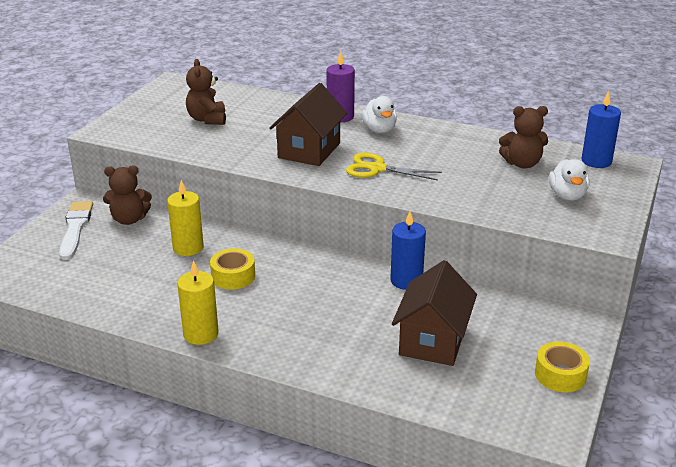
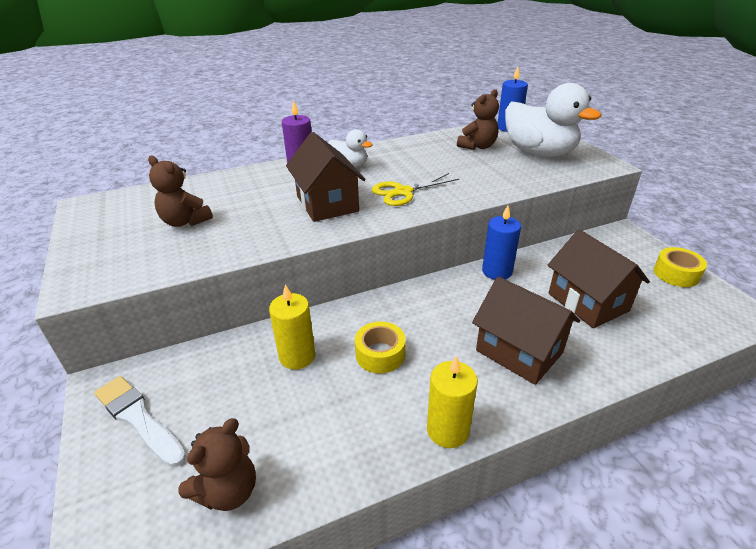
camera: 45 degrees left, 5 degrees up
(129, 219) = (190, 368): brown teddy bear -> brown teddy bear (228, 490)
(318, 331) = (519, 351): none -> brown house
(567, 196) = (539, 153): white duck -> white duck, size x1.90

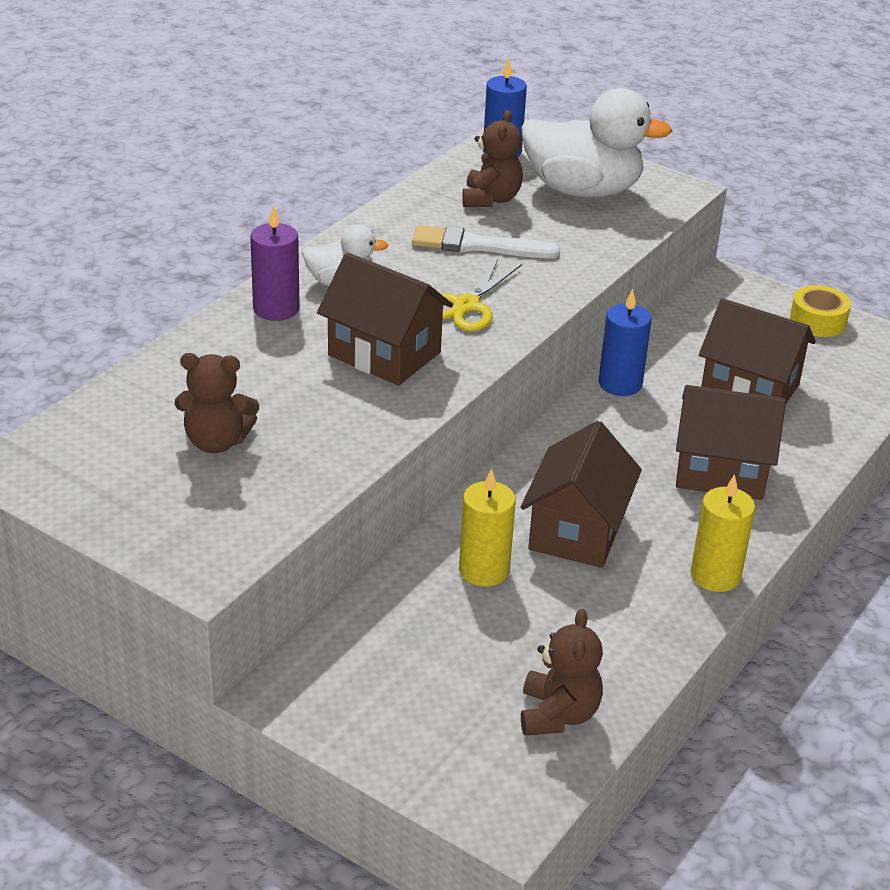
camera: 35 degrees left, 0 degrees up
(138, 418) = (376, 703): white brush -> white brush (477, 246)
(380, 354) = (577, 531): yellow tape -> brown house

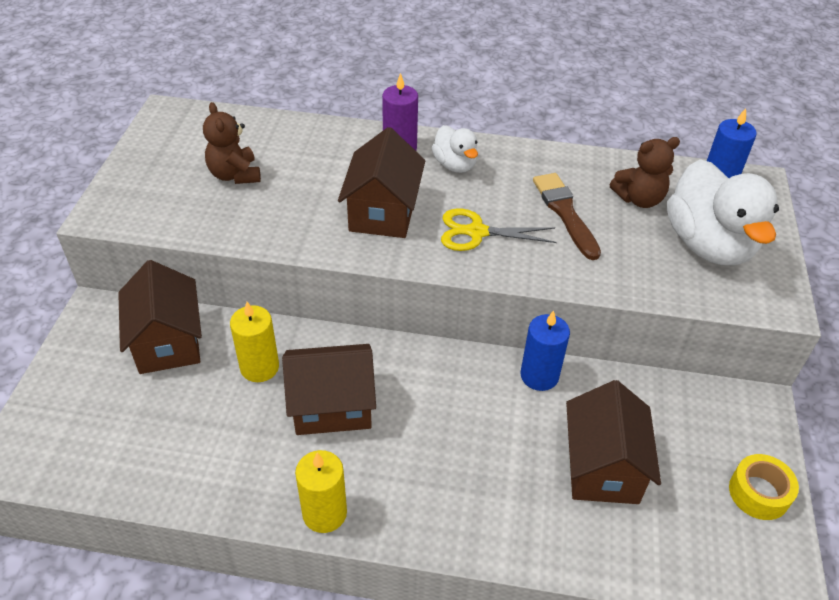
camera: 65 degrees right, 10 degrees up
(477, 246) = (565, 213): white brush -> brown brush
(558, 714) = (121, 458): brown teddy bear -> none
(721, 472) = (466, 479): brown house -> brown house (168, 342)

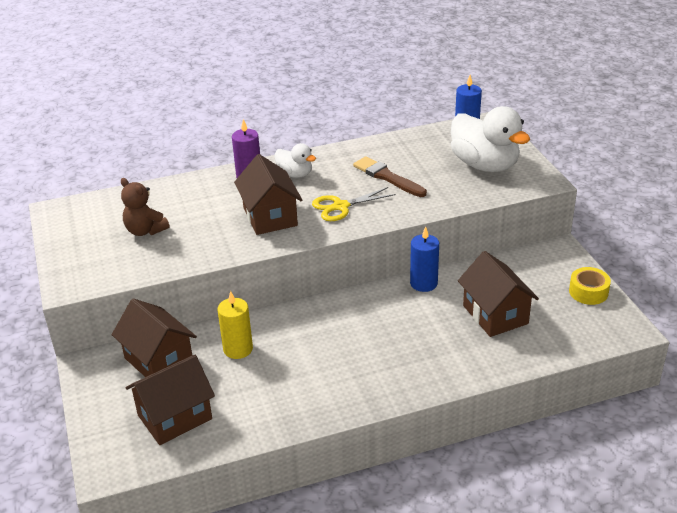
camera: 25 degrees left, 10 degrees down
(324, 513) = (348, 405): yellow candle -> none
(332, 406) = (305, 350): brown house -> brown house (175, 417)
(639, 199) = (426, 154): brown teddy bear -> none

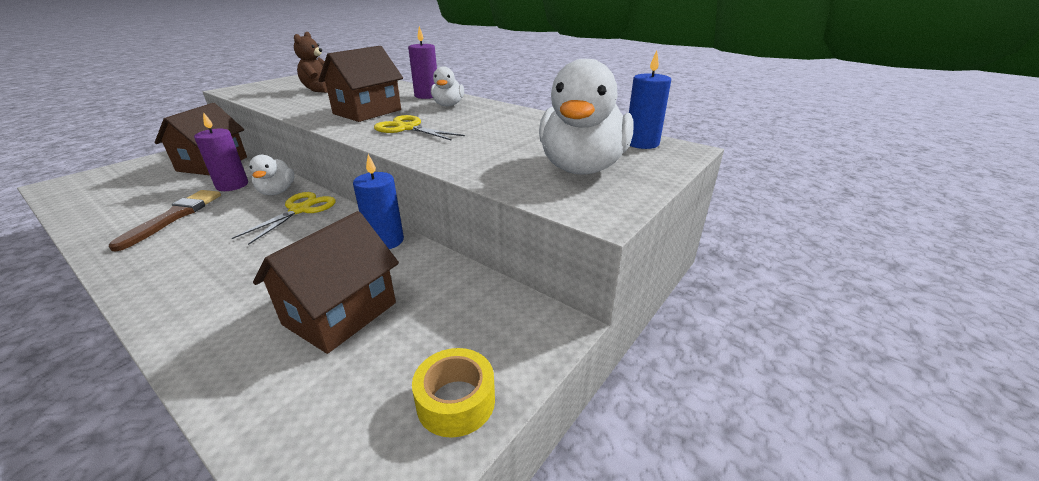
camera: 55 degrees right, 5 degrees down
(175, 417) = (127, 188): brown house -> none
(238, 349) = (232, 185): yellow candle -> purple candle
(282, 324) = (277, 192): none -> white duck
(334, 315) = (300, 210): none -> yellow scissors
(387, 177) = (486, 132): brown brush -> brown brush (174, 217)

